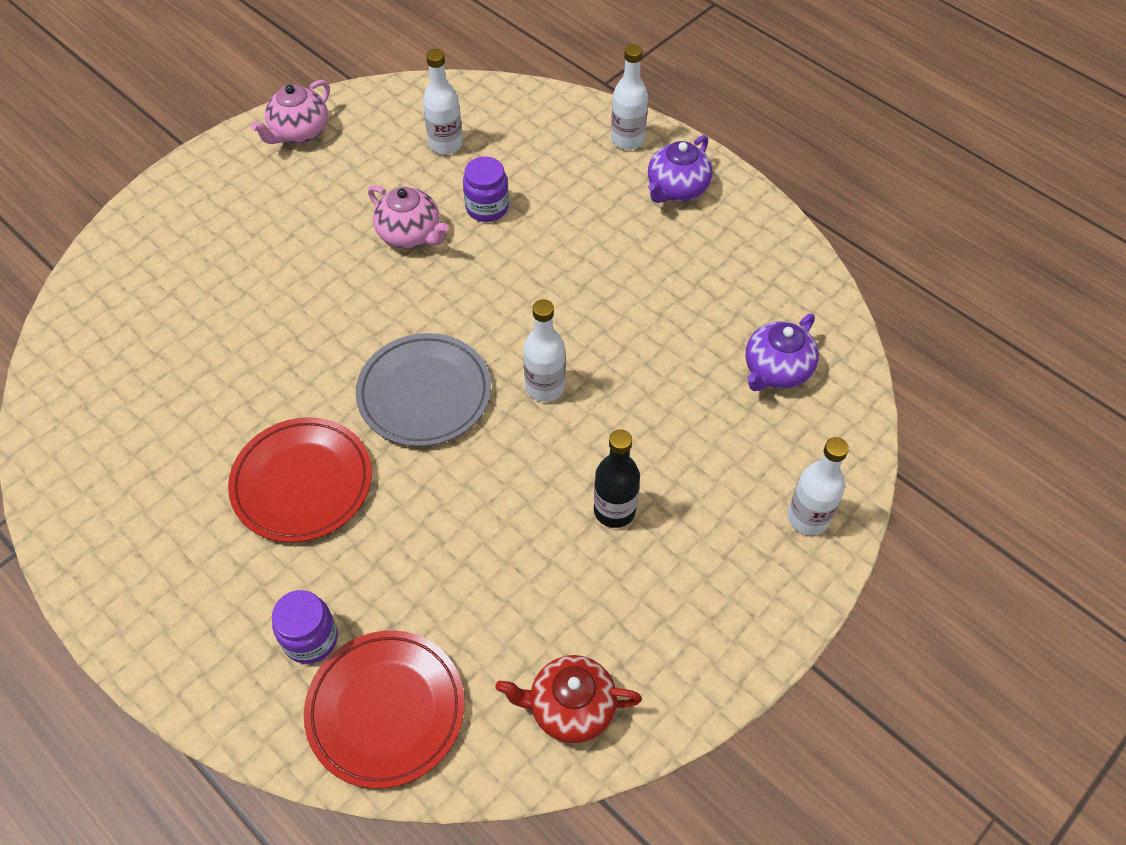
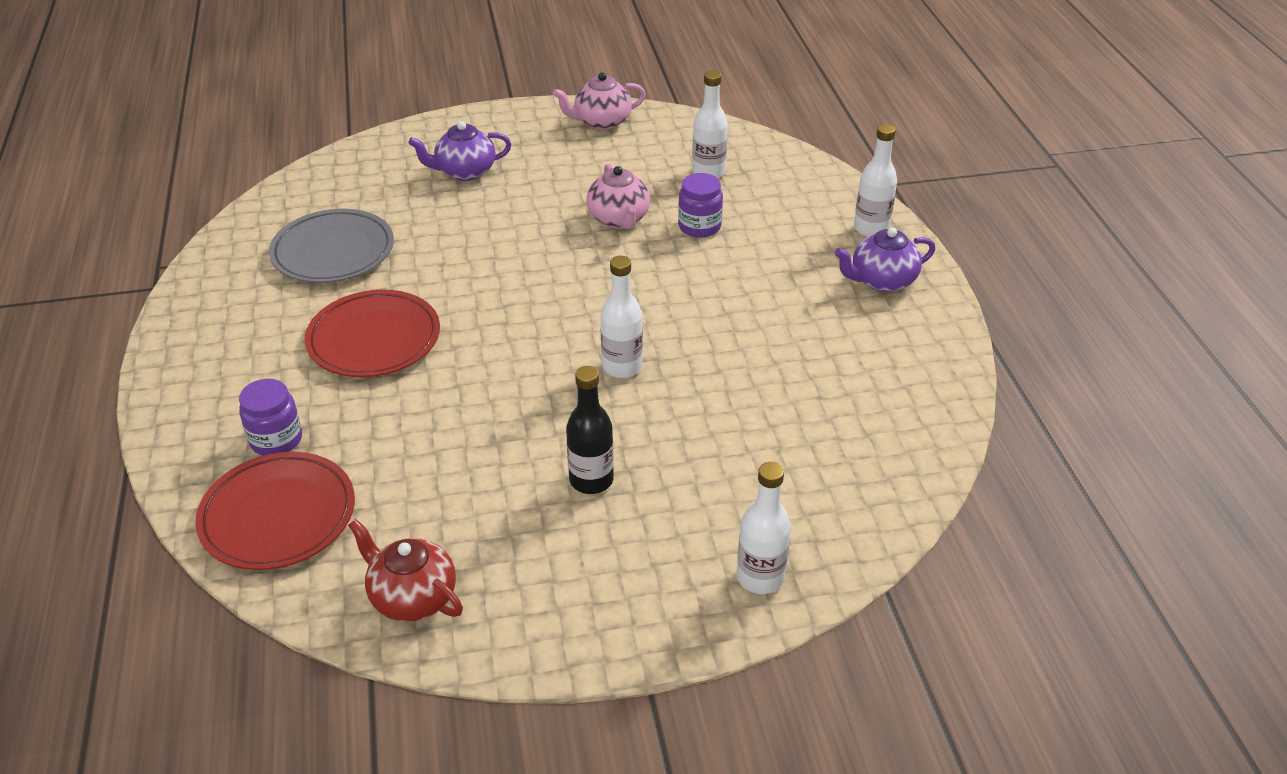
camera: 35 degrees right, 15 degrees down
(424, 393) = (522, 326): grey plate -> grey plate (333, 252)
(776, 370) = (842, 452): purple teapot -> purple teapot (465, 172)

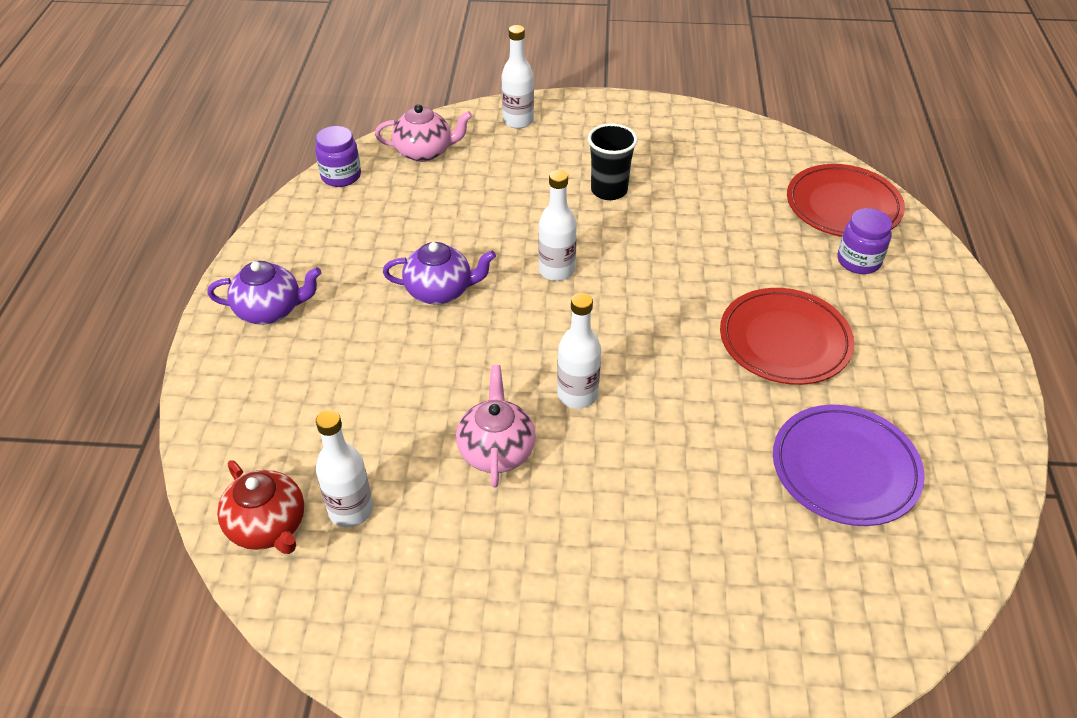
camera: 165 degrees left, 5 degrees up
(333, 252) = (845, 469): grey plate -> purple plate
(412, 597) = (742, 146): red teapot -> red teapot (268, 527)
(465, 172) = (677, 587): purple teapot -> purple teapot (440, 291)
(591, 480) = (609, 190): black bottle -> black cup
(601, 122) = (450, 667): pink teapot -> pink teapot (425, 152)
(699, 226) = (409, 418): purple jar -> purple jar (341, 176)
(871, 229) = (227, 376): white bottle -> white bottle (577, 395)

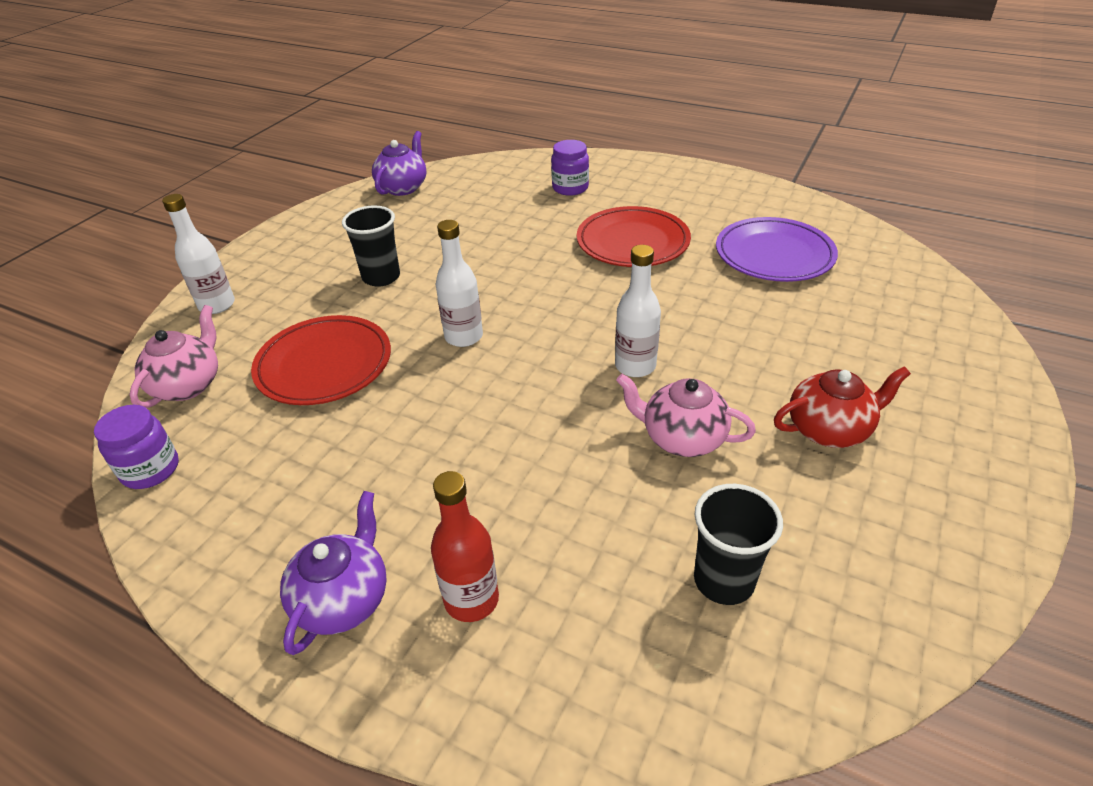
camera: 65 degrees left, 5 degrees down
(268, 527) = (725, 674): red teapot -> red teapot (829, 429)
(289, 372) = (471, 599): none -> red bottle
(351, 510) = (723, 580): white bottle -> black cup
(440, 291) = (430, 426): purple teapot -> purple teapot (403, 187)
(843, 206) = (506, 176): red plate -> red plate (324, 365)

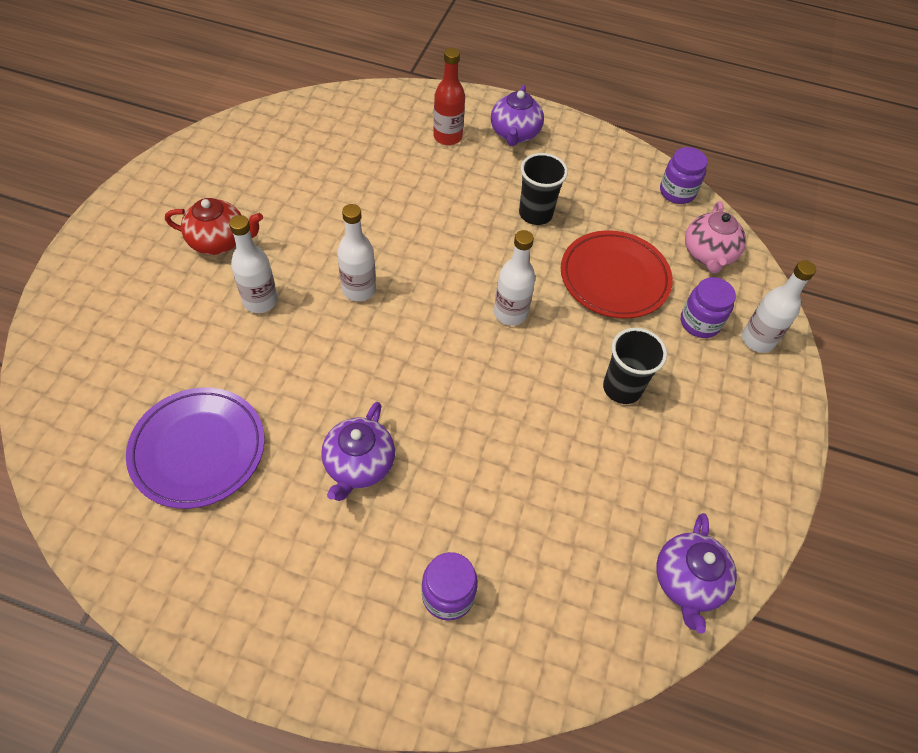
camera: 165 degrees right, 15 degrees up
(262, 321) = (700, 323): none -> purple jar
(632, 242) = (359, 465): red plate -> purple teapot
(681, 438) = (327, 230): pink teapot -> none
(723, 580) = (313, 151): black cup -> black cup (535, 214)
(751, 359) = (260, 301): none -> white bottle
(829, 429) = (219, 241): red teapot -> red teapot turned 150 degrees counterclockwise

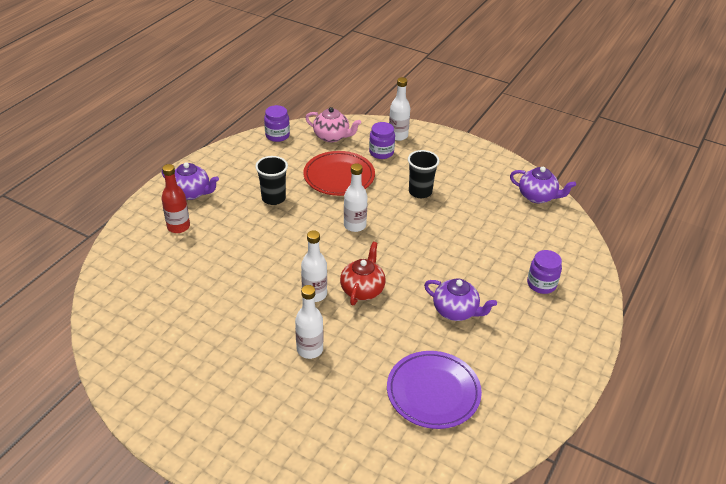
camera: 75 degrees left, 15 degrees down
(219, 241) = (240, 371): red teapot -> red teapot (362, 289)

